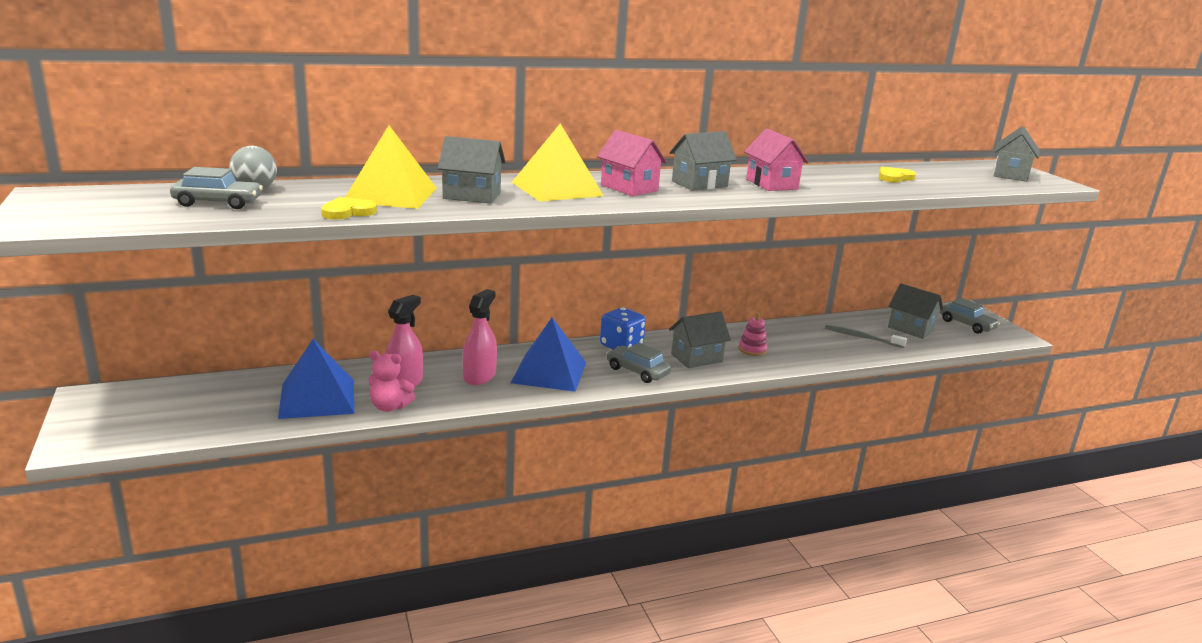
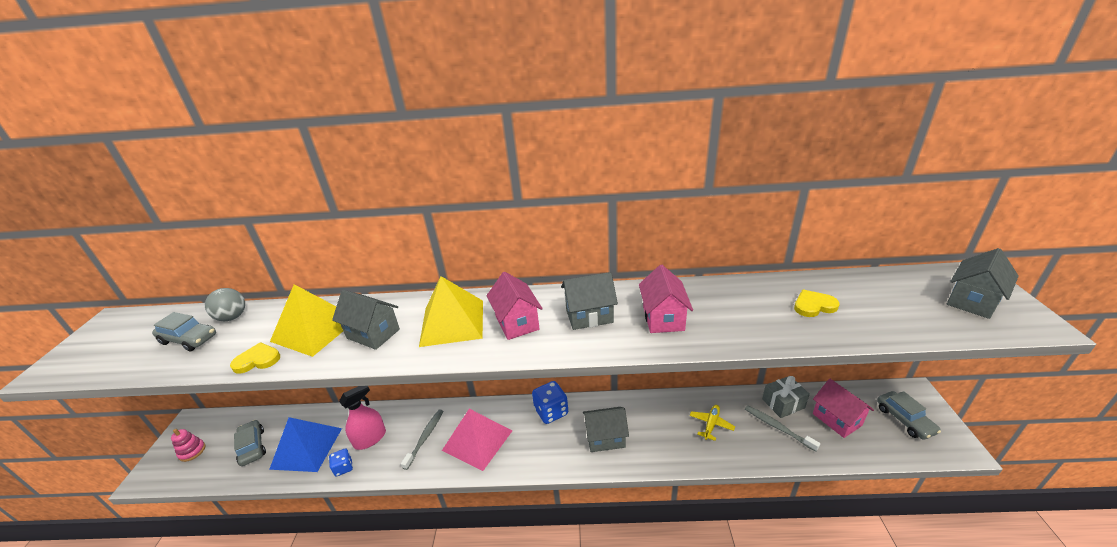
camera: 25 degrees right, 10 degrees up
(389, 407) = (344, 468): pink teddy bear -> blue dice
(479, 376) = (425, 437): pink spray bottle -> grey toothbrush
(549, 372) = (477, 440): blue pyramid -> pink pyramid
(637, 371) = (546, 450): grey car -> grey car (252, 447)
(752, 350) = (661, 432): pink stacking toy -> pink stacking toy (192, 451)
(798, 341) = (711, 424): none -> yellow plane
(858, 323) = (783, 403): none -> grey gift
(911, 329) = (837, 419): grey house -> pink house

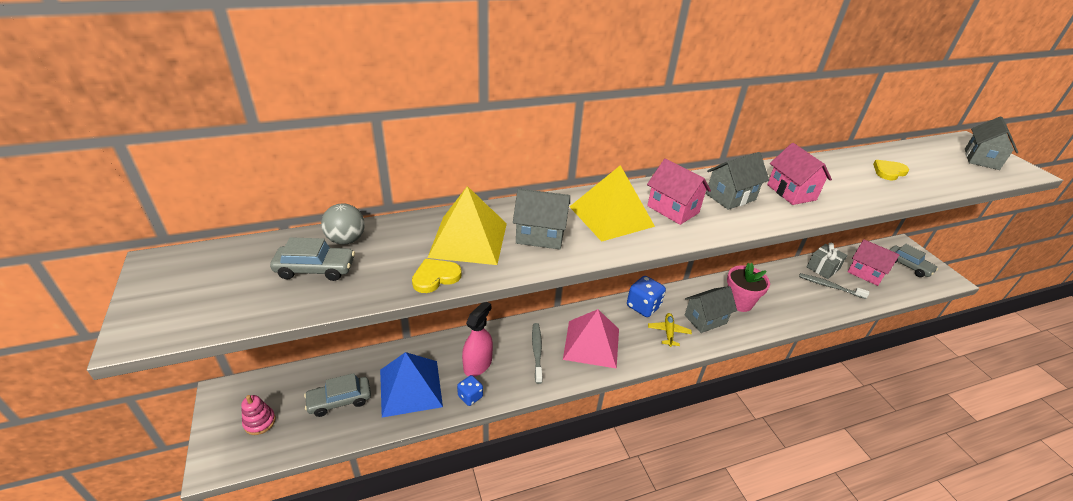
camera: 25 degrees left, 5 degrees up
(252, 447) = (340, 400): grey car -> grey car turned 60 degrees counterclockwise
(655, 426) = (739, 302): none -> pink flower pot
(711, 424) = (781, 293): yellow plane -> yellow plane (668, 332)

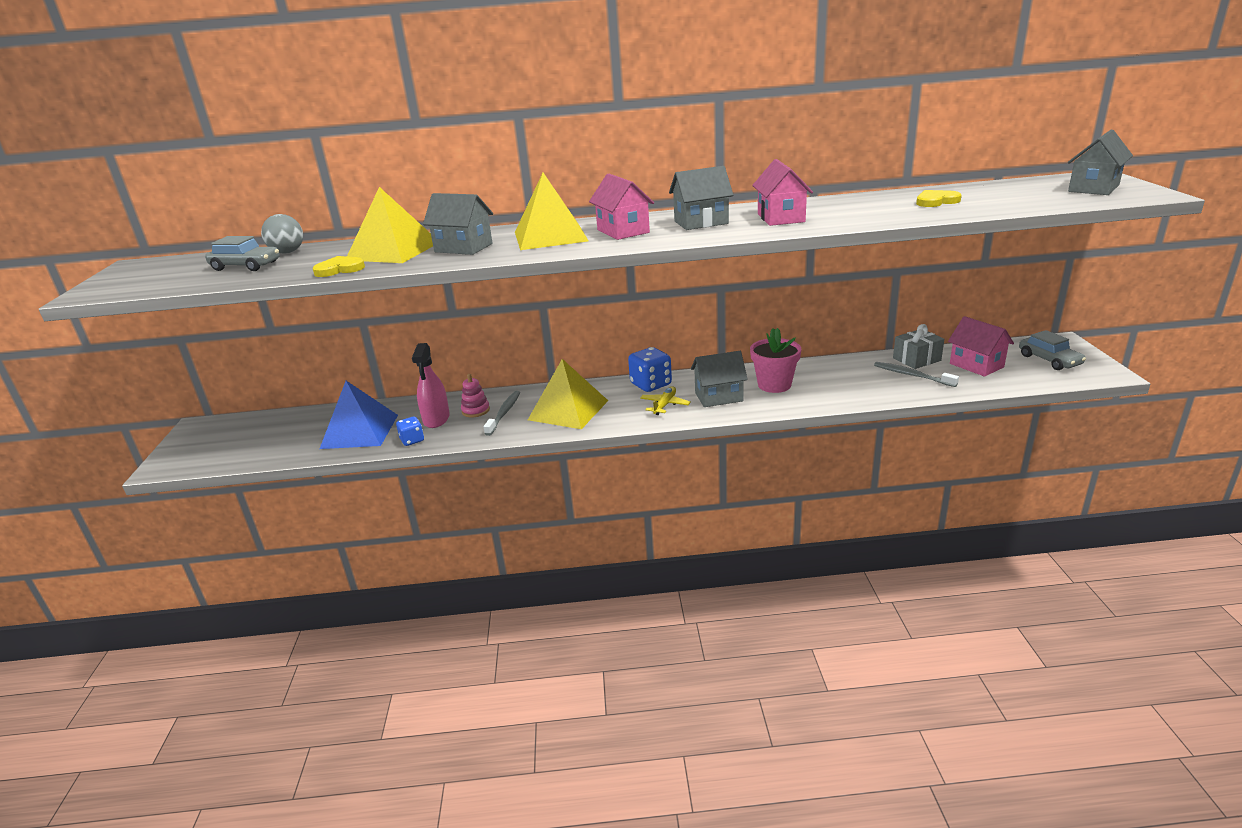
camera: 20 degrees right, 10 degrees down
(259, 422) = (213, 445): pink stacking toy -> pink stacking toy (475, 410)
(340, 400) = (290, 436): grey car -> none
(478, 364) = (436, 419): pink spray bottle -> pink spray bottle turned 135 degrees clockwise
(591, 343) = (568, 410): pink pyramid -> yellow pyramid

